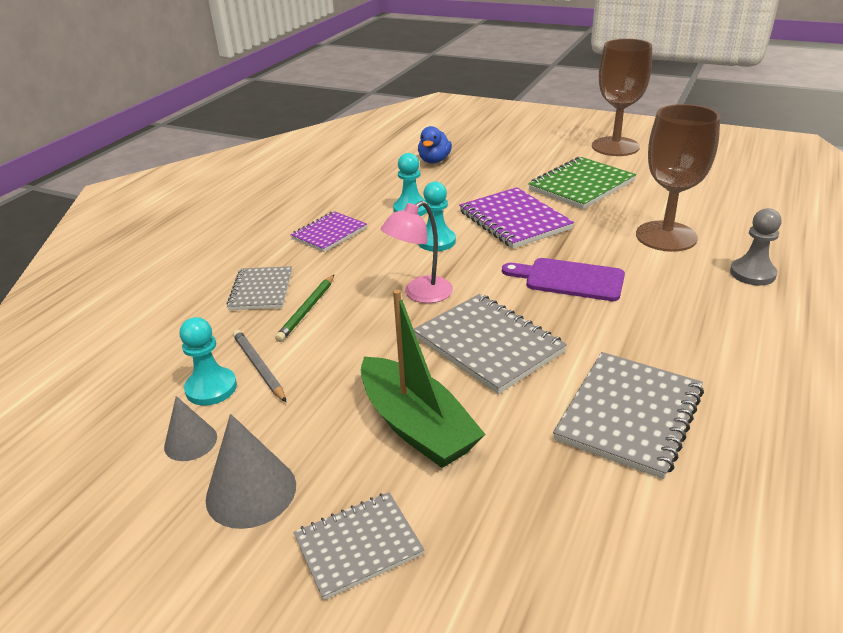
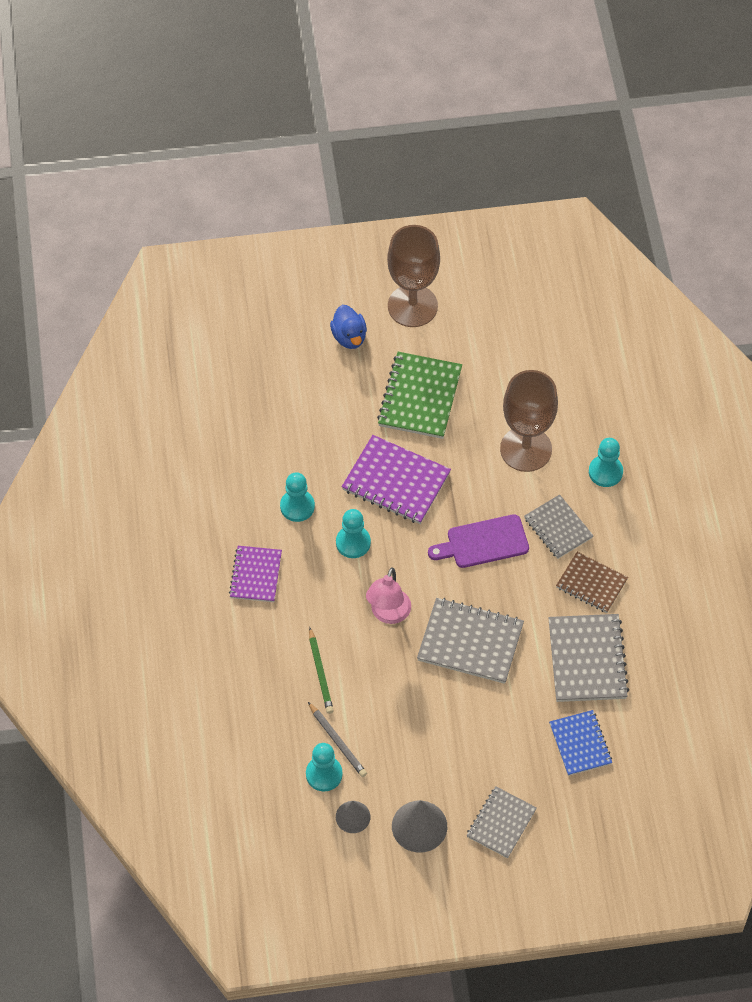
camera: 35 degrees left, 25 degrees up
(259, 367) = (337, 741): grey pencil -> grey pencil turned 150 degrees counterclockwise
(261, 290) = (266, 670): grey notebook -> grey notebook (558, 528)
(416, 426) = (474, 733): green boat -> none
(434, 161) = (256, 411): blue duck -> blue duck (349, 337)
(555, 503) = (580, 744): none -> blue notebook
(681, 349) = (591, 583): none -> brown notebook
(752, 273) = (605, 472): grey pawn -> turquoise pawn

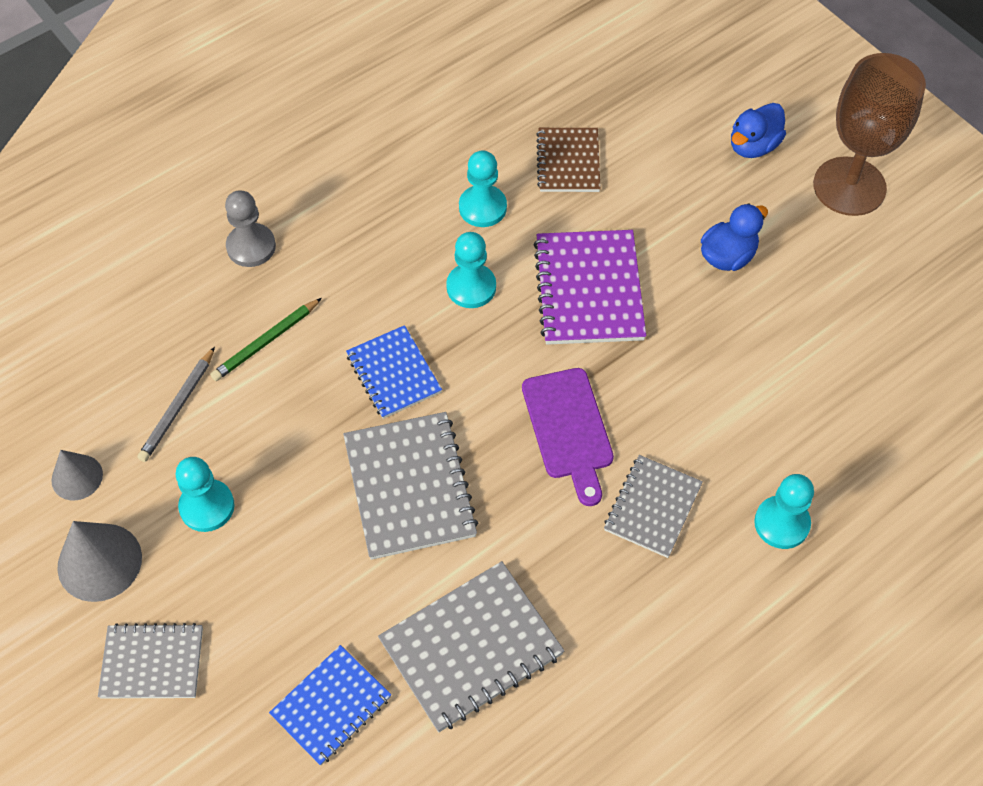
camera: 60 degrees right, 0 degrees up
(241, 649) = (251, 247): none -> grey pawn
(255, 575) = (361, 212): purple notebook -> none
(324, 774) = (123, 415): turquoise pawn -> turquoise pawn (207, 506)
(388, 614) = (393, 374): pink lamp -> blue notebook
(420, 397) = (728, 256): green notebook -> blue duck
(483, 542) = (568, 429): purple cutting board -> purple cutting board turned 150 degrees counterclockwise
(526, 449) = (743, 409): brown goblet -> none
(591, 583) = (594, 593): brown notebook -> brown notebook (568, 162)

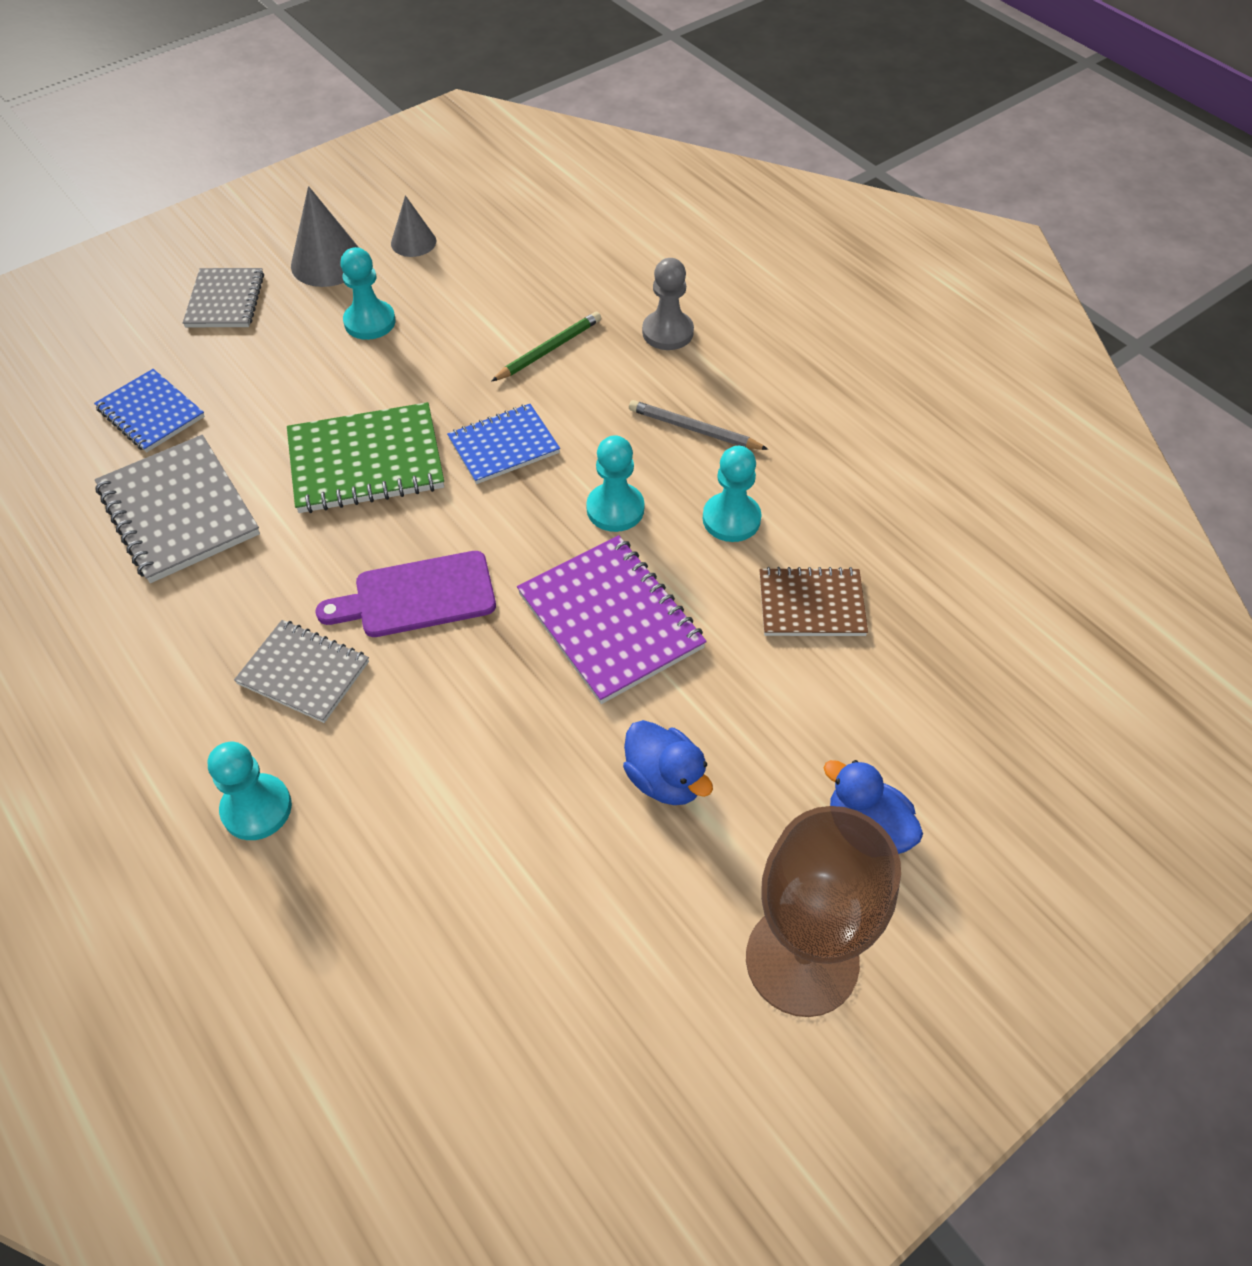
camera: 90 degrees right, 5 degrees down
(178, 407) = (478, 296): grey pencil -> grey pencil (694, 429)
(266, 342) = (549, 349): green pencil -> green pencil turned 90 degrees clockwise
(410, 487) = (366, 462): grey notebook -> green notebook
(589, 290) = (610, 621): purple notebook -> purple notebook turned 60 degrees clockwise

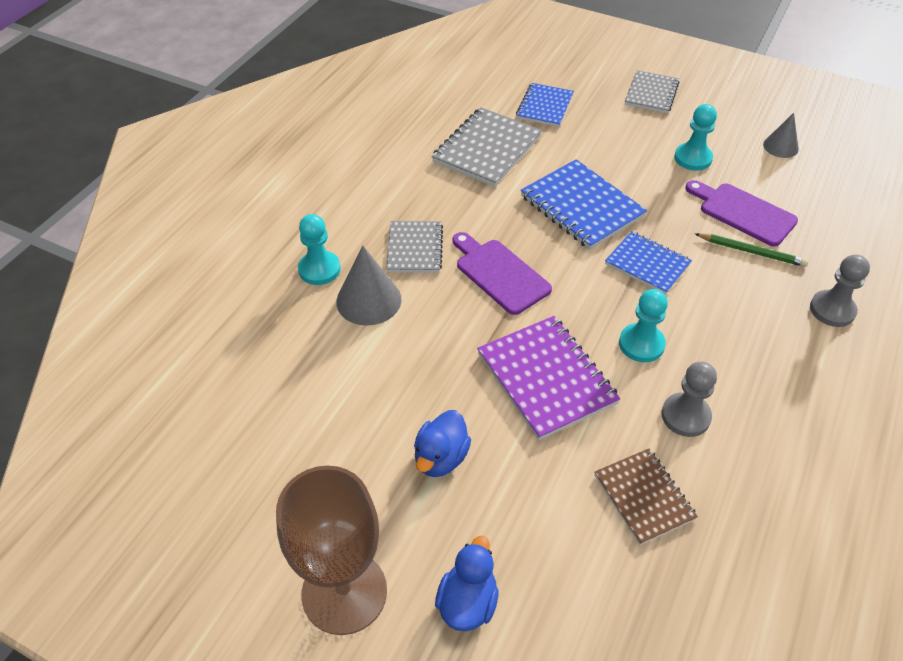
camera: 65 degrees right, 5 degrees down
(225, 300) = (651, 94): grey notebook -> grey notebook turned 45 degrees counterclockwise
(327, 262) = (723, 119): grey cone -> grey cone (368, 300)
(366, 462) = (581, 206): green notebook -> blue notebook
(488, 326) = (743, 213): none -> purple cutting board
(610, 621) = (546, 378): purple notebook -> purple notebook turned 60 degrees counterclockwise
(694, 429) = (751, 361): grey pencil -> none
(731, 519) = (685, 416): turquoise pawn -> grey pawn

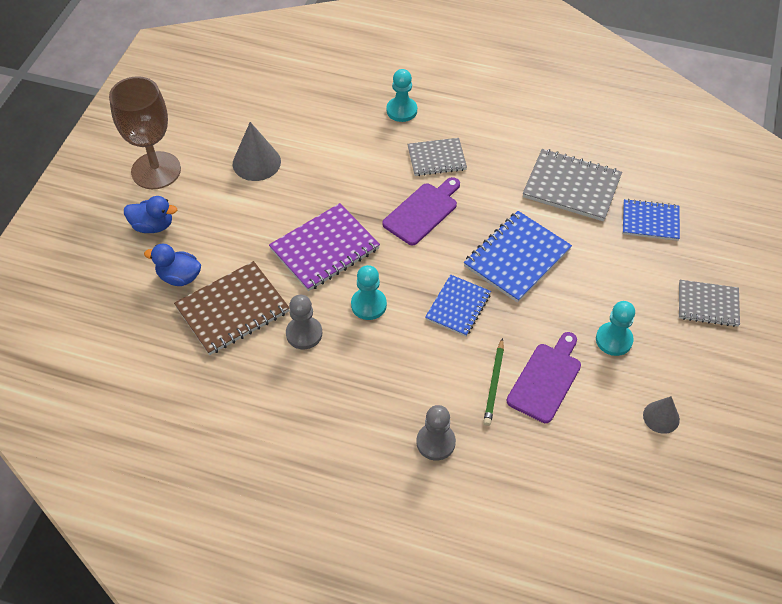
camera: 80 degrees right, 5 degrees up
(368, 300) = (378, 142): grey cone -> grey cone (256, 162)
(441, 458) = (250, 200): blue duck -> blue duck (179, 277)
(644, 497) = (232, 310): brown notebook -> brown notebook, size x1.56

